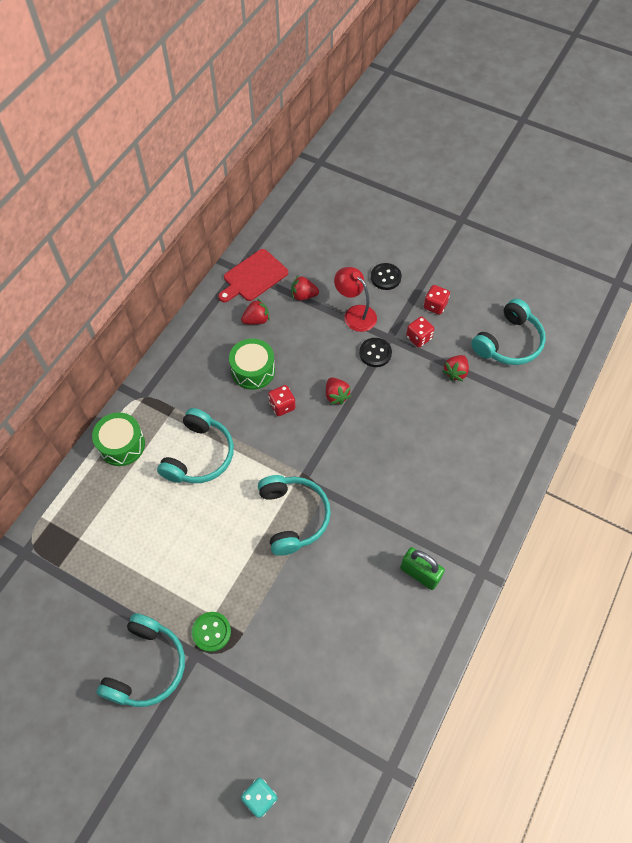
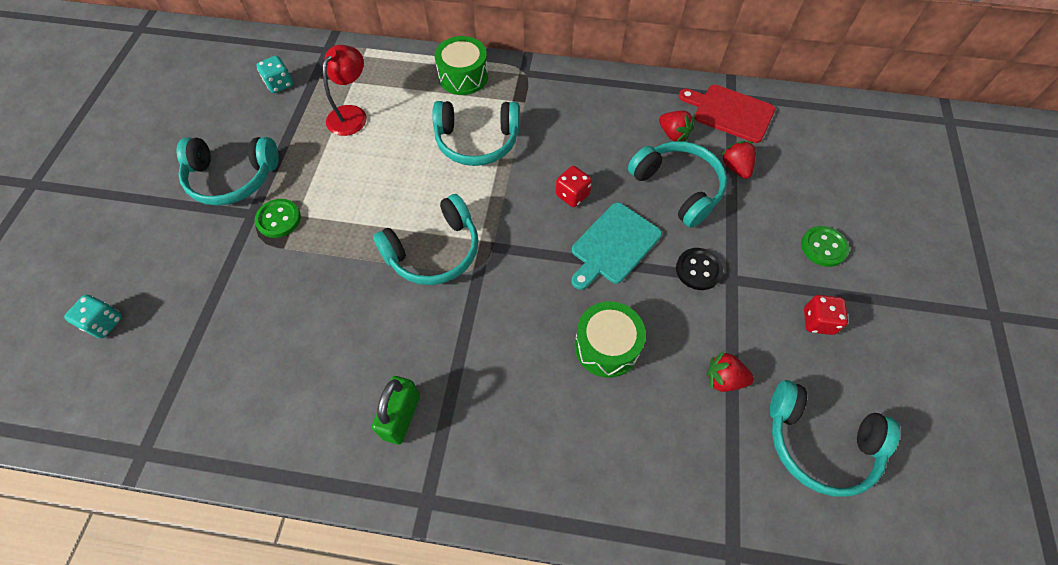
camera: 70 degrees right, 0 degrees up
(47, 605) = (279, 84): none -> turquoise dice
(253, 370) = (605, 153): green drum -> green drum (606, 346)
(305, 337) = (678, 188): none -> turquoise headphones
(336, 395) = (613, 245): red strawberry -> turquoise cutting board
(355, 314) = (744, 229): red lamp -> red lamp (351, 114)
(385, 277) = (823, 247): black button -> green button
(418, 338) = (752, 315): red dice -> none

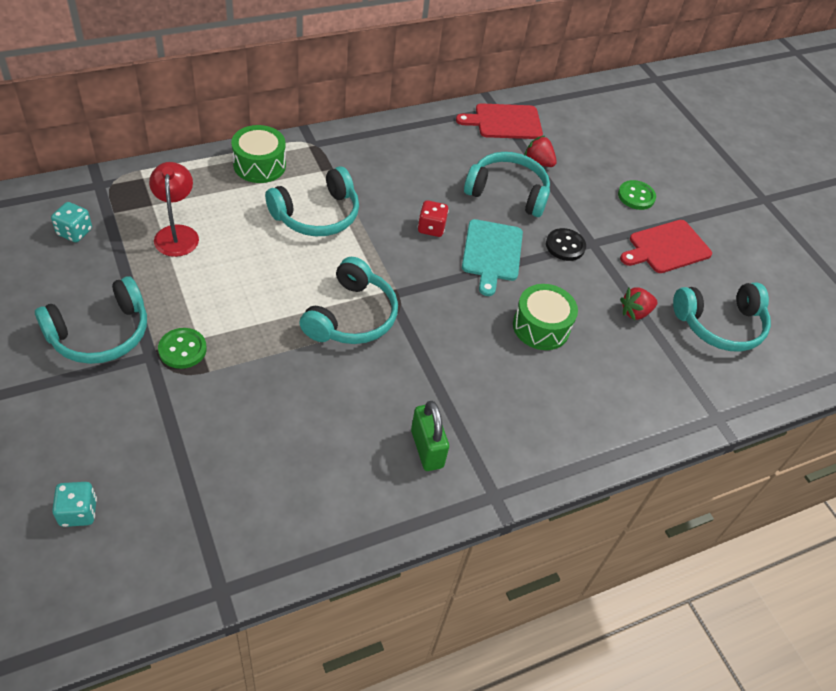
camera: 40 degrees left, 10 degrees down
(673, 134) = (474, 153): red strawberry -> none
(818, 321) = (666, 247): red dice -> red cutting board

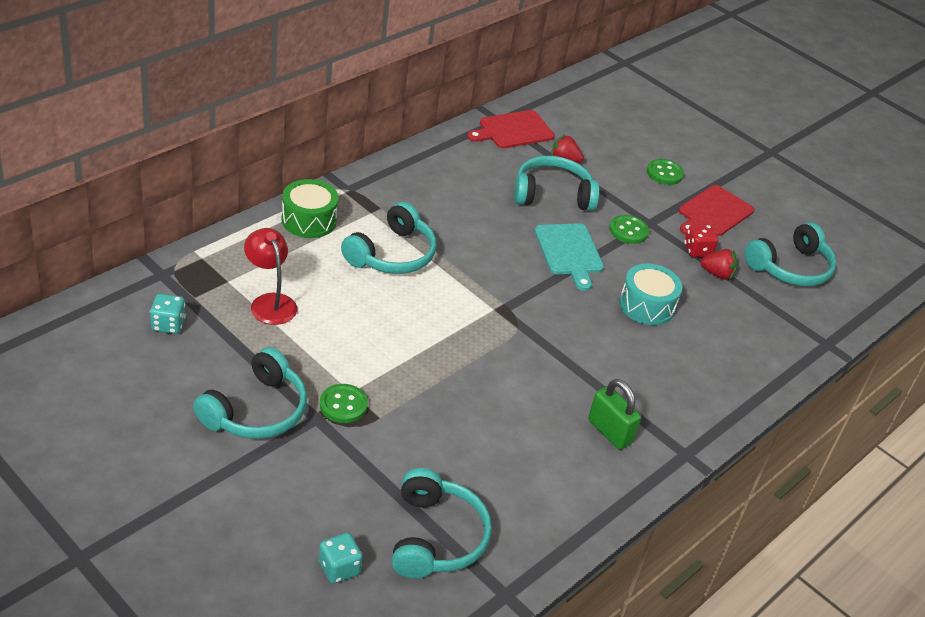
camera: 20 degrees left, 10 degrees down
(351, 316) = (478, 337): turquoise headphones -> turquoise headphones (435, 537)
(431, 228) = (503, 242): red dice -> red dice (697, 251)
(541, 327) = (646, 305): green drum -> turquoise drum
(565, 246) = (628, 231): black button -> green button
(635, 312) = (717, 274): red strawberry -> red strawberry turned 120 degrees counterclockwise

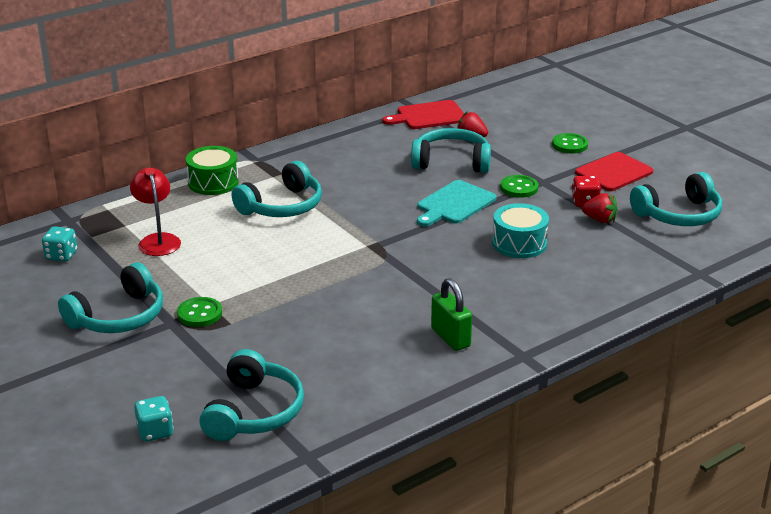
camera: 15 degrees right, 10 degrees down
(569, 252) = (454, 204): turquoise cutting board -> turquoise cutting board turned 45 degrees clockwise

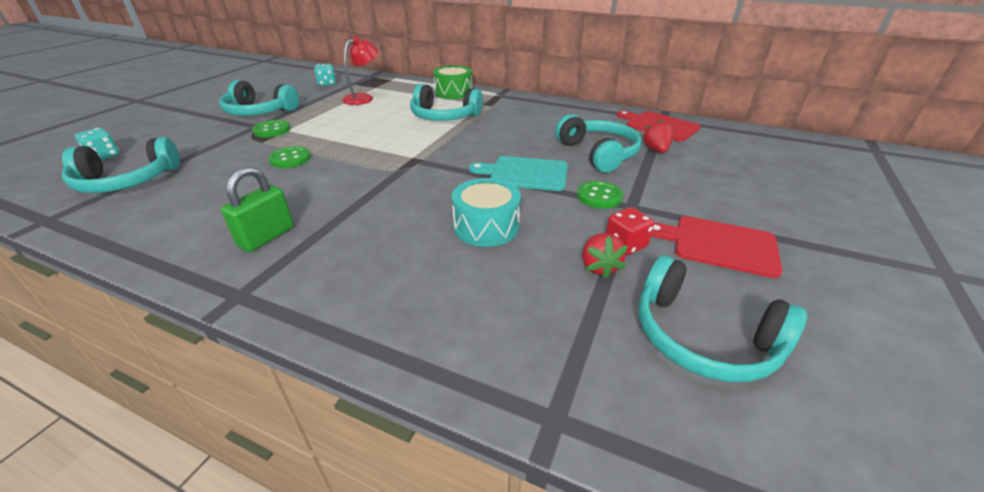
camera: 60 degrees right, 5 degrees up
(570, 145) = (734, 201): green button -> green button (290, 159)

